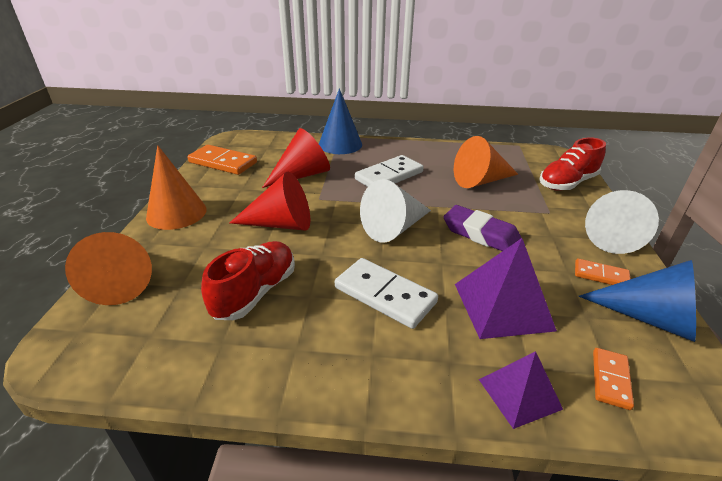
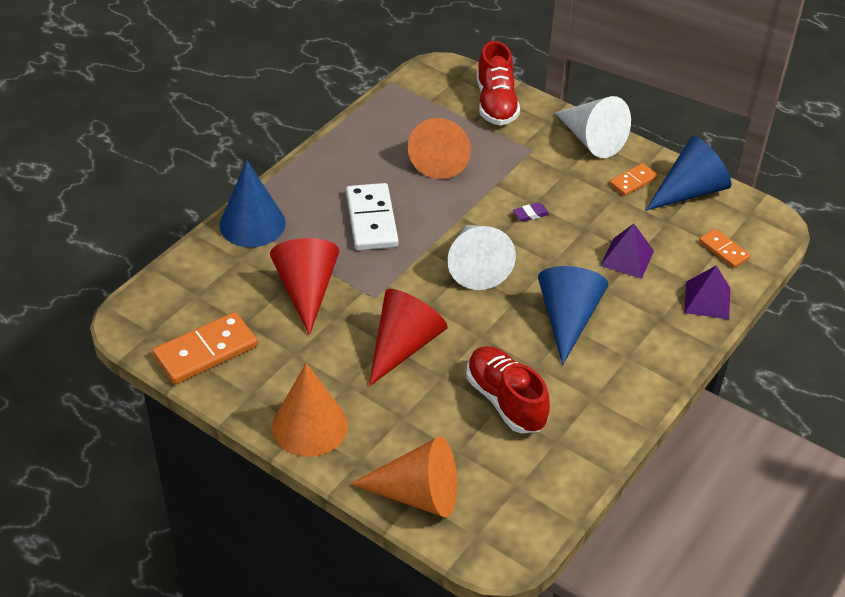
camera: 60 degrees left, 10 degrees up
(385, 295) = (567, 319): white domino -> blue cone
(481, 234) = (530, 214): purple eraser -> purple eraser, size x0.44
(502, 306) = (627, 258): purple pyramid -> purple pyramid, size x0.63

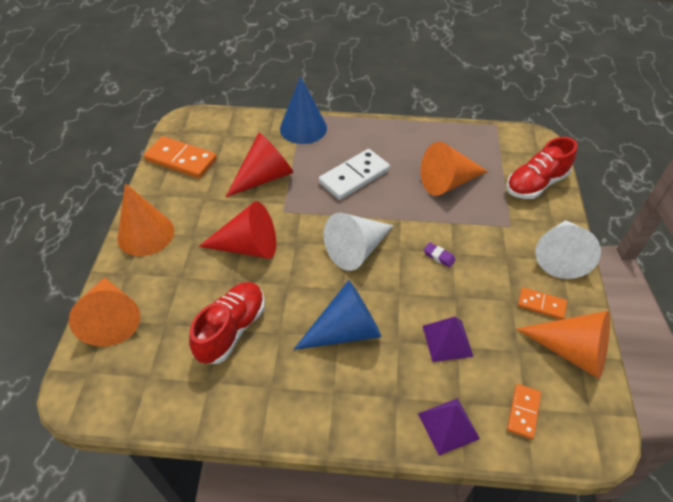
camera: 60 degrees right, 5 degrees up
(689, 191) = (571, 351): blue cone -> orange cone

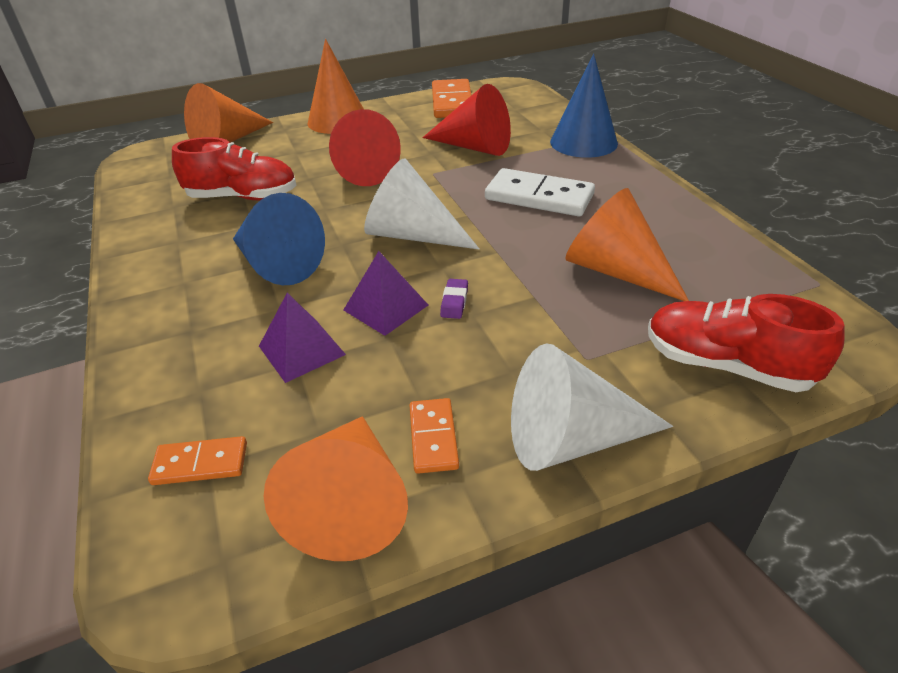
camera: 65 degrees right, 10 degrees down
(448, 425) = (157, 388): purple pyramid -> purple pyramid (386, 307)

